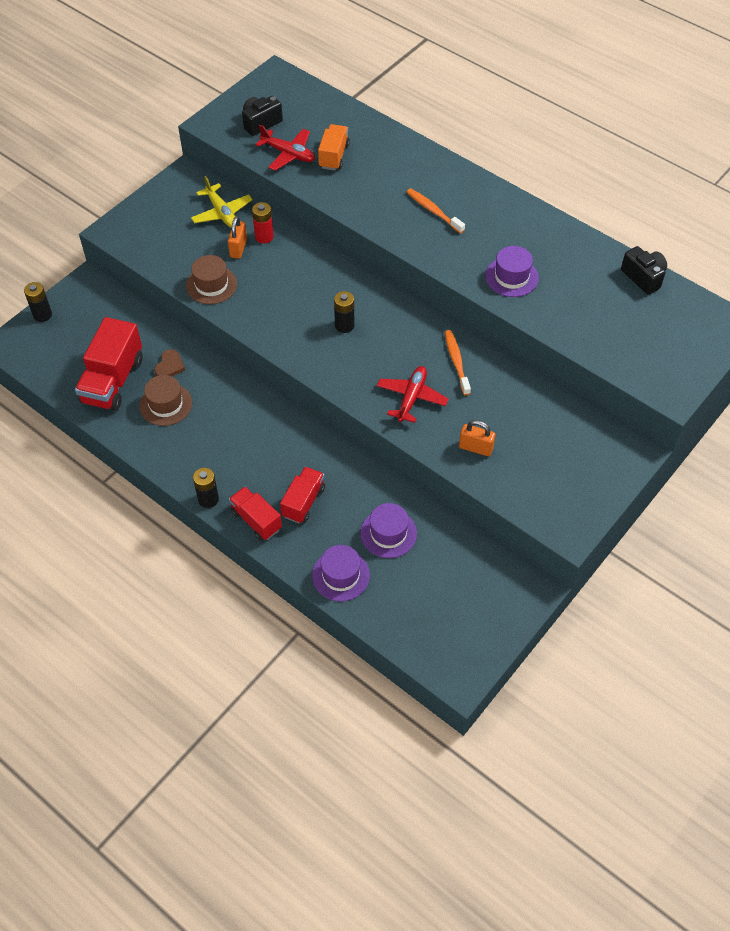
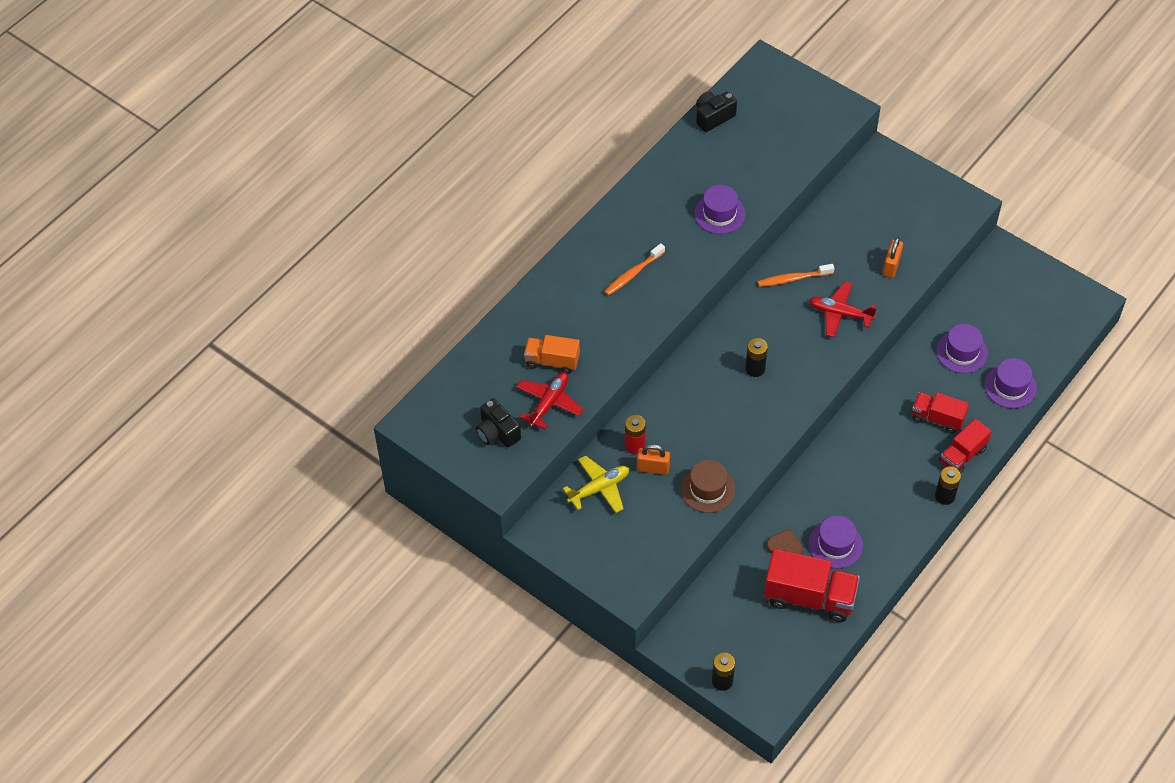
camera: 90 degrees left, 0 degrees up
(166, 404) = (835, 544): brown hat -> purple hat

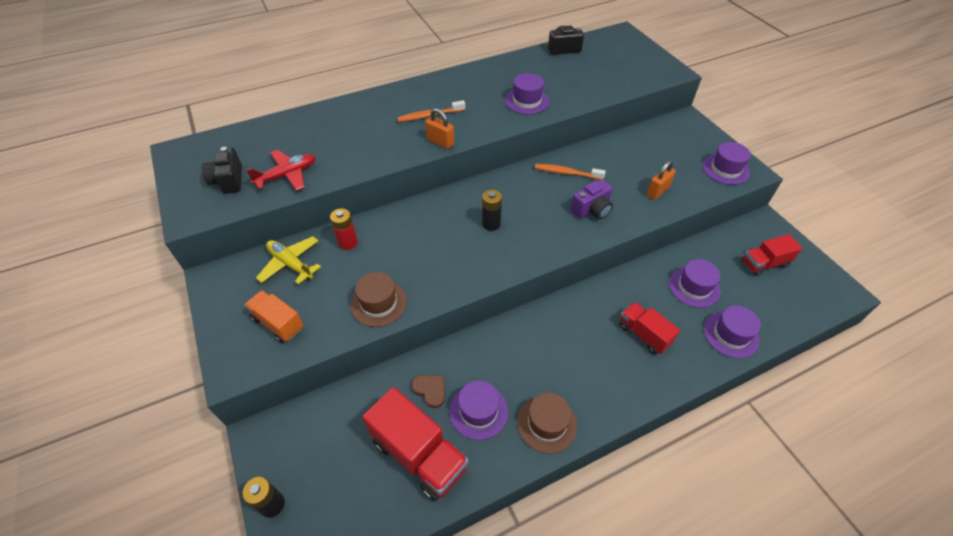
camera: 25 degrees right, 5 degrees down
(552, 361) = (317, 149): orange truck -> orange truck (278, 323)
(599, 488) = (291, 264): yellow plane -> yellow plane turned 135 degrees counterclockwise
(653, 468) = (347, 266): orange padlock -> orange padlock (440, 142)
(840, 313) = (592, 210): red plane -> purple camera
(895, 529) = (547, 423): none -> brown hat
(944, 211) = (725, 169): none -> purple hat
(944, 496) = (615, 412): black battery -> none
(962, 455) = (653, 379): red truck -> red truck (764, 264)

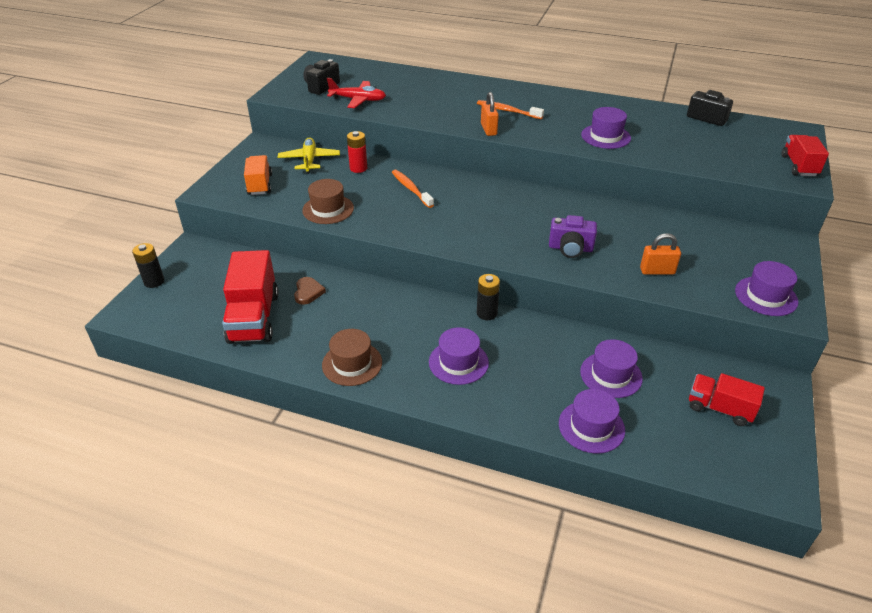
camera: 45 degrees right, 10 degrees down
(478, 411) = (320, 324): purple hat -> purple hat (458, 362)
(491, 224) = (471, 211): black battery -> black battery (487, 313)
(566, 173) = (589, 215): orange toothbrush -> orange toothbrush (411, 189)
(643, 334) = (509, 371): red truck -> red truck (799, 166)

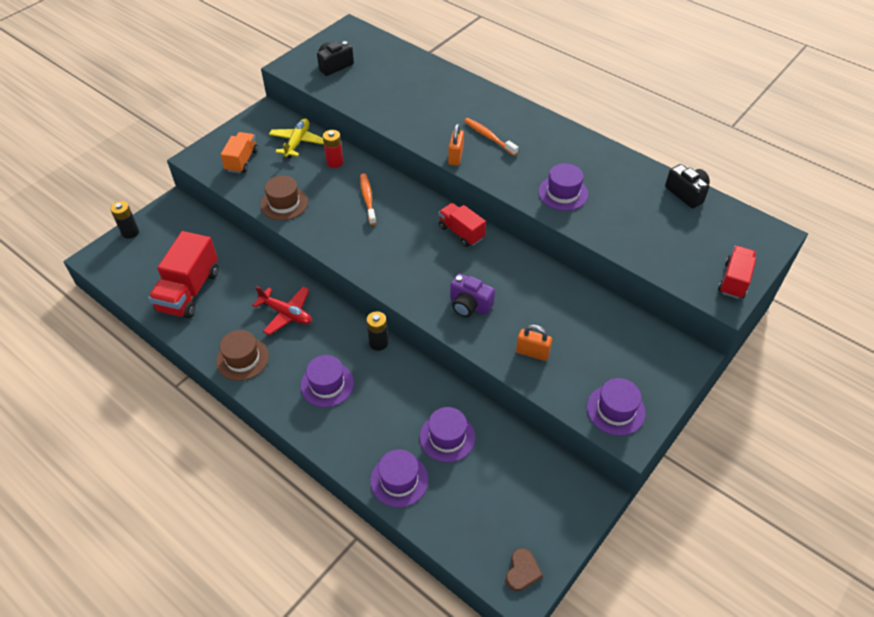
camera: 20 degrees right, 10 degrees up
(308, 292) = (243, 277): brown heart -> brown heart (522, 571)
(358, 100) = (358, 90): red plane -> red plane (286, 314)
(719, 408) = (520, 500): red truck -> red truck (461, 232)

